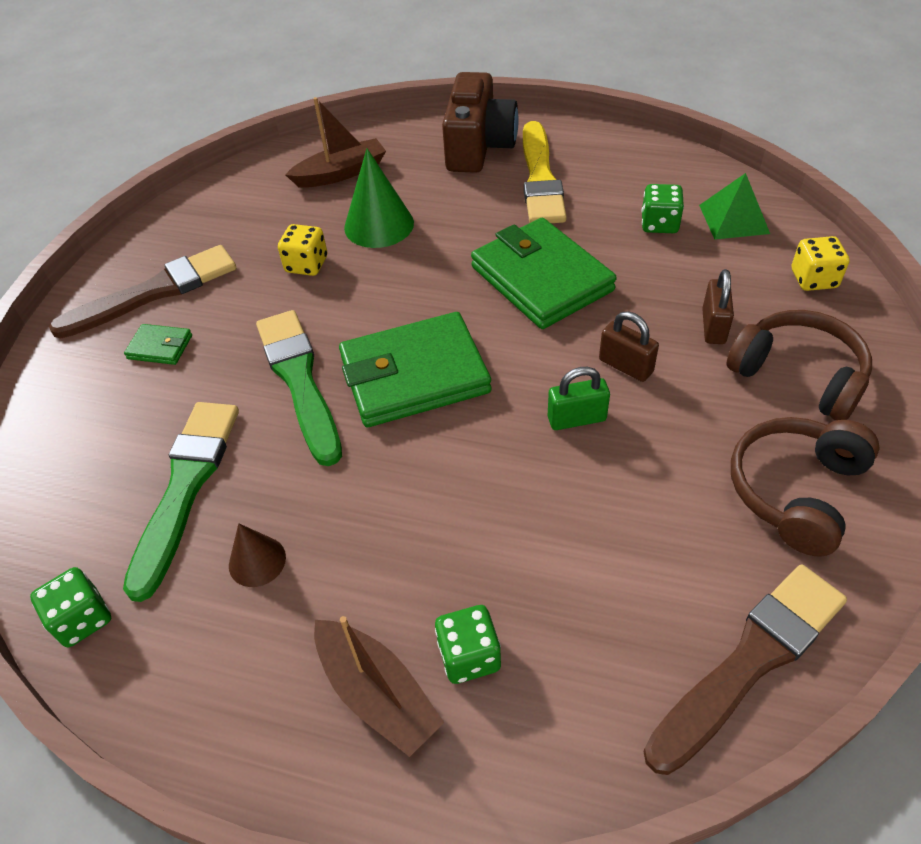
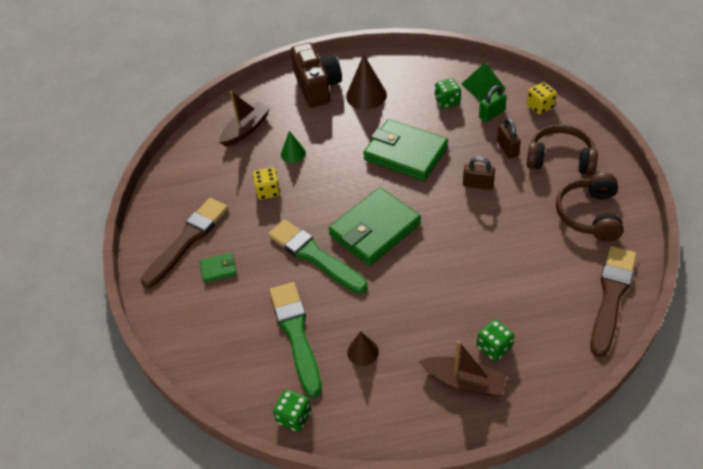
camera: 25 degrees left, 0 degrees up
(379, 225) = (293, 153): green cone -> green cone, size x0.59
(540, 178) = (366, 95): yellow brush -> brown cone
(576, 419) = (471, 220): green padlock -> green padlock (491, 114)

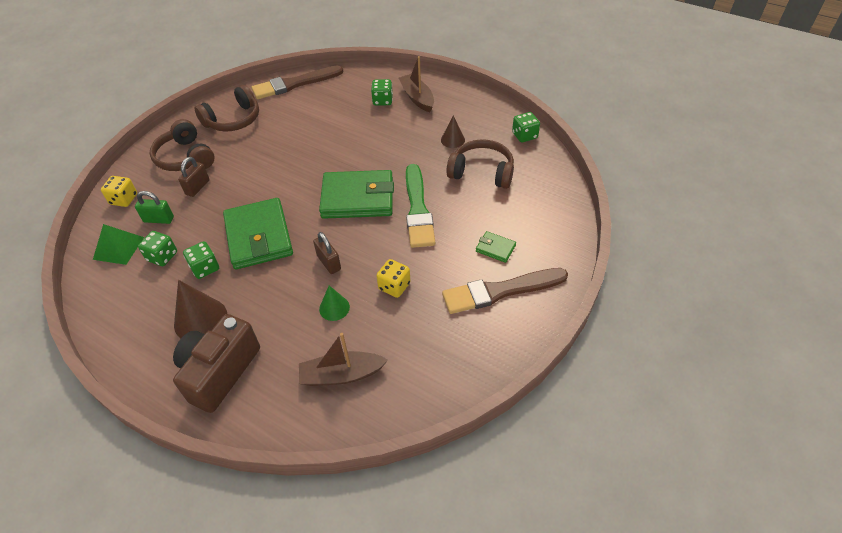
camera: 140 degrees left, 0 degrees up
(296, 334) = (482, 172): green brush -> brown headphones
(409, 115) = (205, 268): none -> green dice
(478, 184) = (255, 179): brown padlock -> brown padlock (329, 262)

